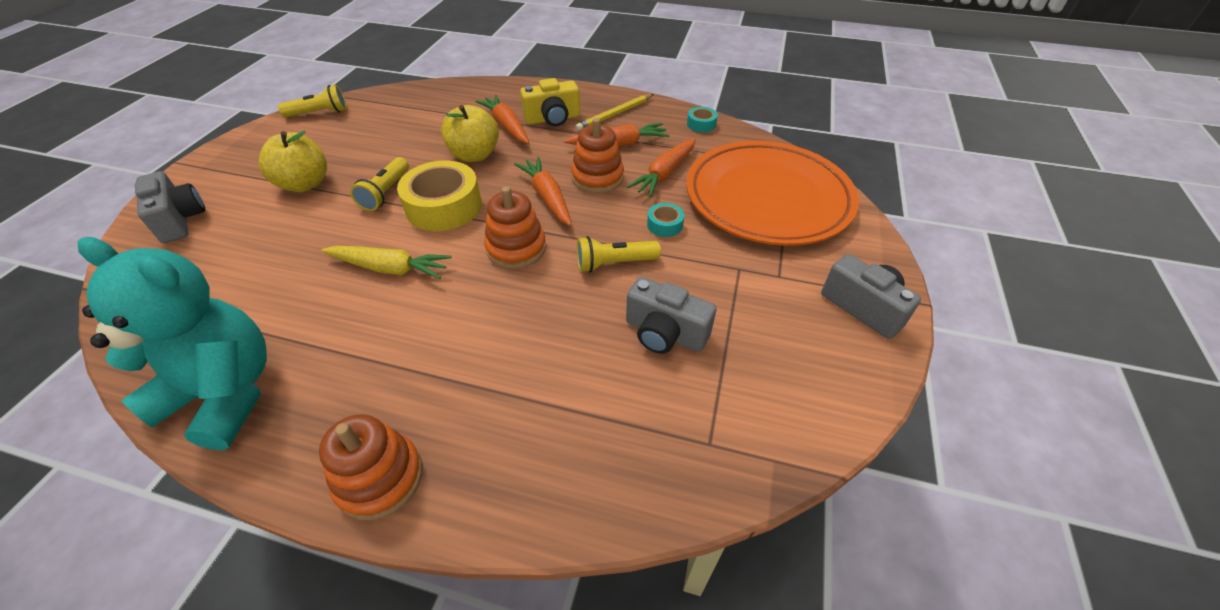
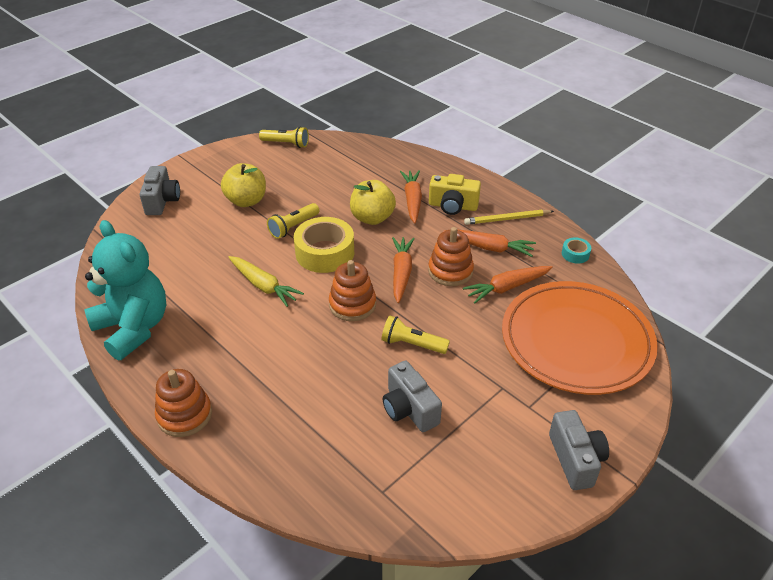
camera: 30 degrees right, 5 degrees down
(665, 225) = (473, 330): turquoise tape -> none

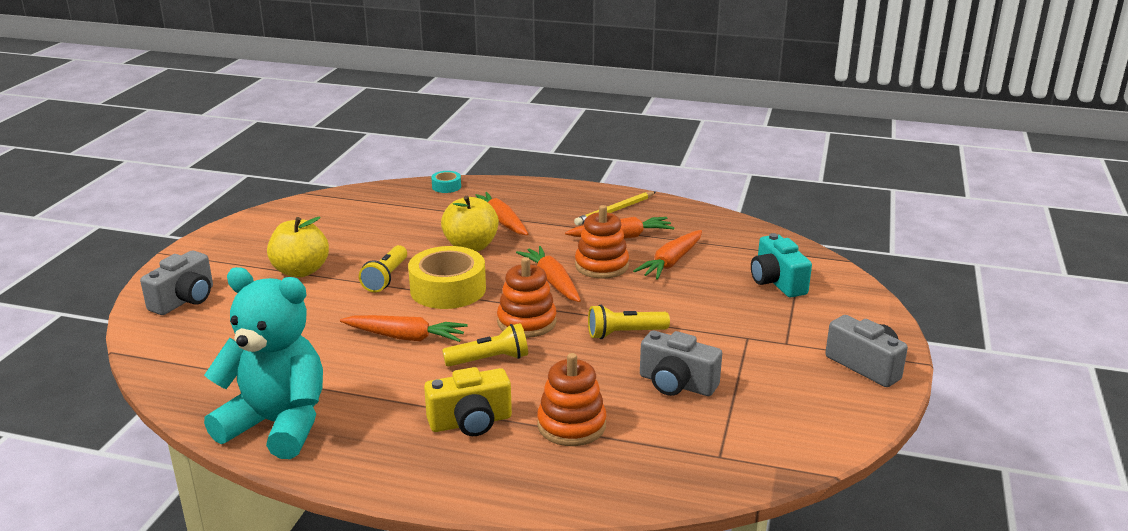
camera: 30 degrees left, 15 degrees down
(162, 201) = (184, 300): grey camera -> grey camera turned 60 degrees clockwise
(184, 415) = (432, 477): orange stacking toy -> orange stacking toy (571, 425)
(263, 286) = (405, 337): yellow carrot -> orange carrot
(286, 144) = (296, 209): yellow flashlight -> yellow flashlight (490, 360)
(453, 206) = (548, 215): yellow camera -> yellow camera (470, 422)
(575, 254) = (708, 219): turquoise tape -> turquoise tape (446, 186)
(576, 341) = (777, 282): orange plate -> turquoise camera

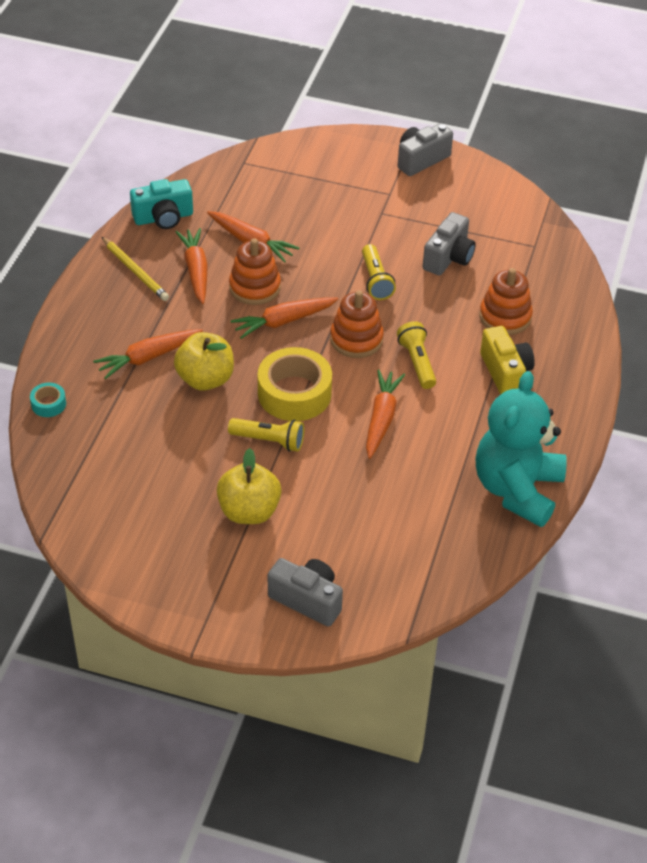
camera: 90 degrees left, 20 degrees up
(777, 282) = (293, 184): turquoise camera -> turquoise camera (163, 218)

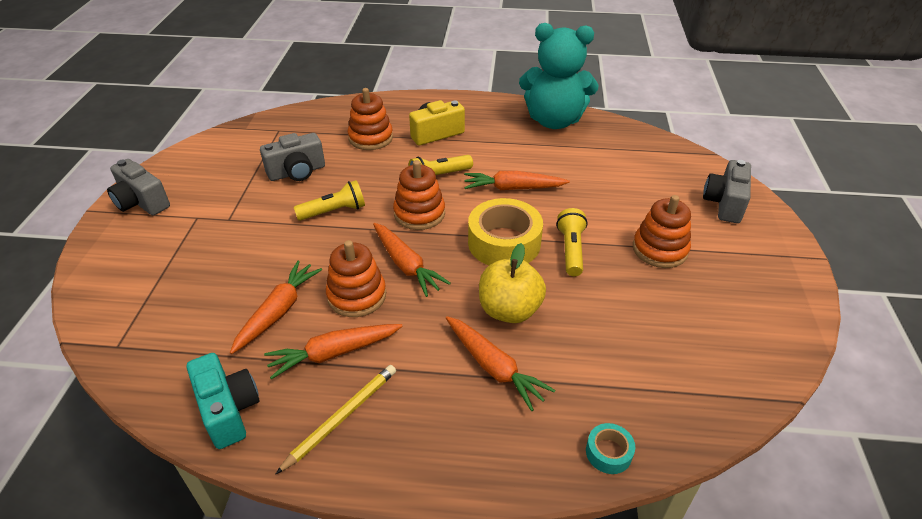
camera: 100 degrees left, 5 degrees down
(249, 511) = (660, 249): yellow apple -> orange stacking toy
(448, 258) = (297, 172): grey camera -> grey camera turned 135 degrees clockwise

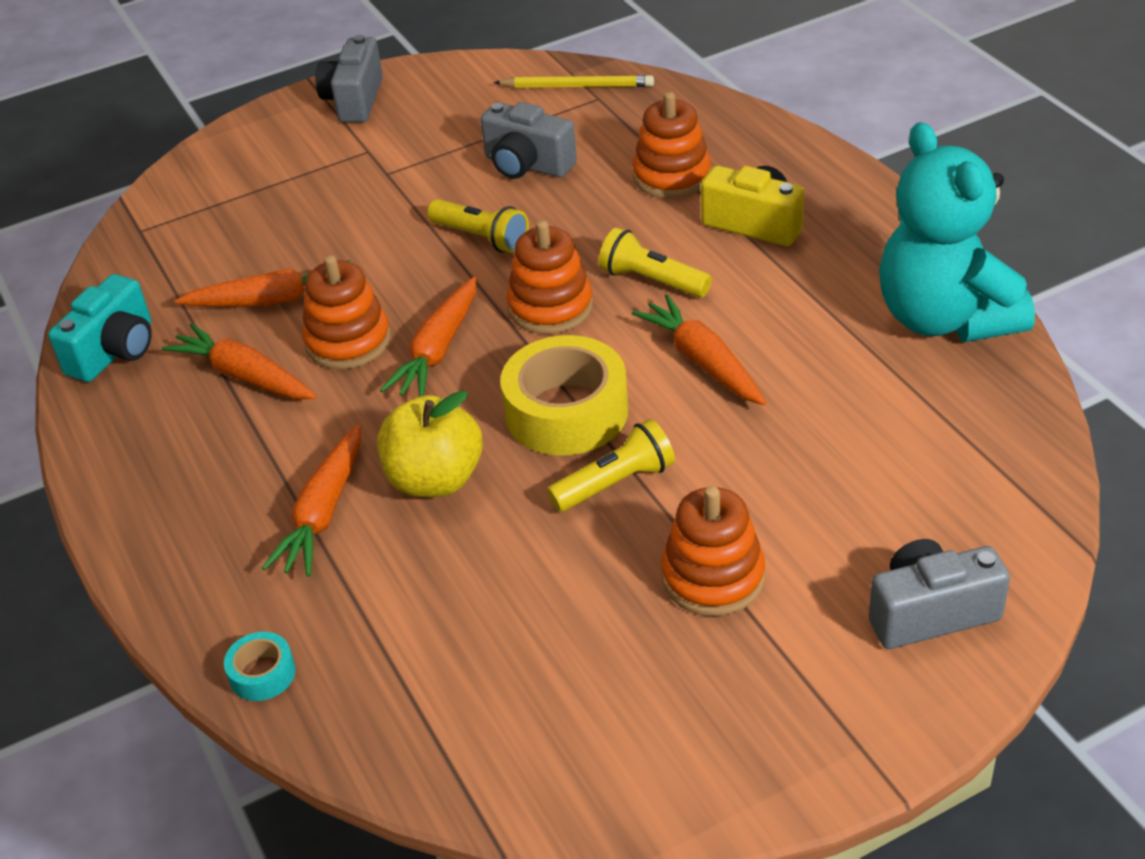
camera: 60 degrees right, 0 degrees up
(341, 417) = (161, 432): yellow pencil -> yellow pencil (577, 86)

